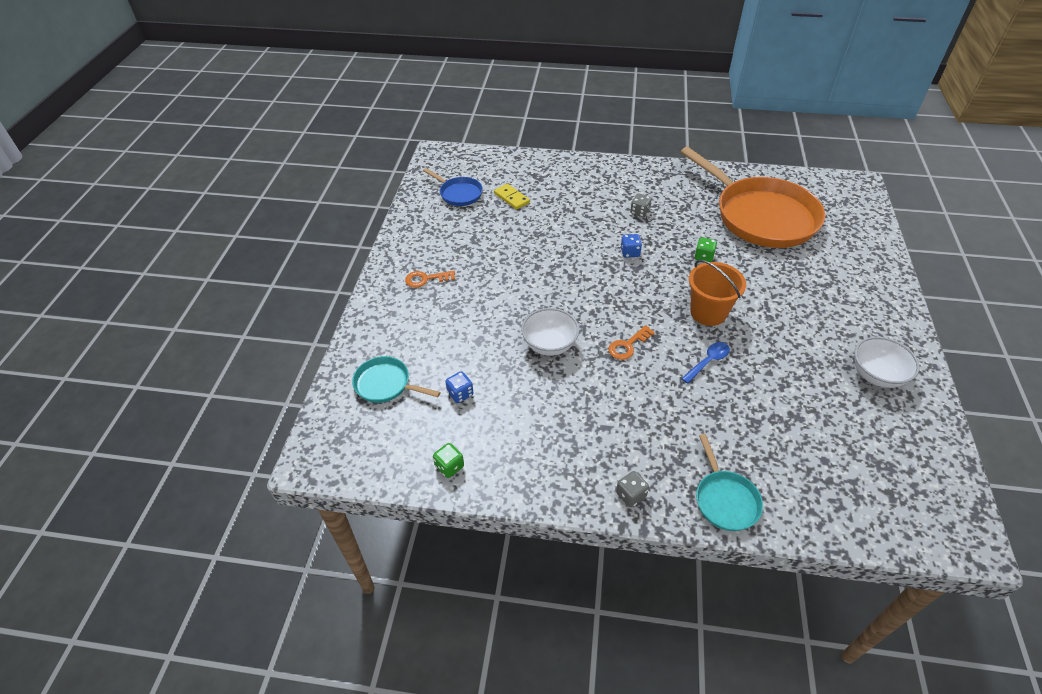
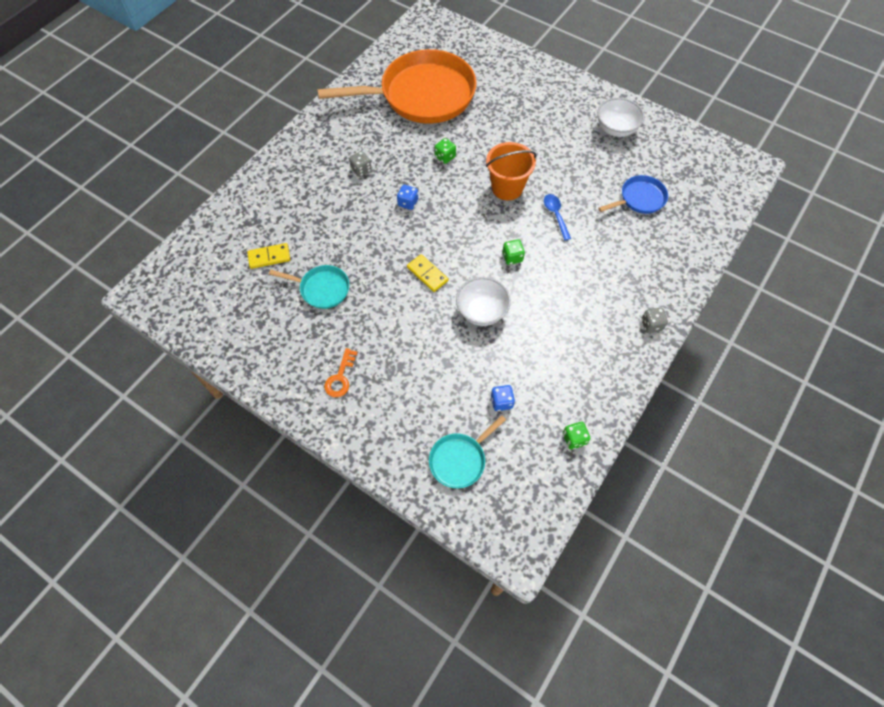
camera: 65 degrees left, 15 degrees up
(459, 193) = (227, 299): blue pan -> blue pan (639, 199)
(563, 293) = (427, 274): none -> yellow domino
(628, 345) = (512, 257): orange key -> green dice
(725, 499) = (677, 271): turquoise pan -> turquoise pan (321, 289)

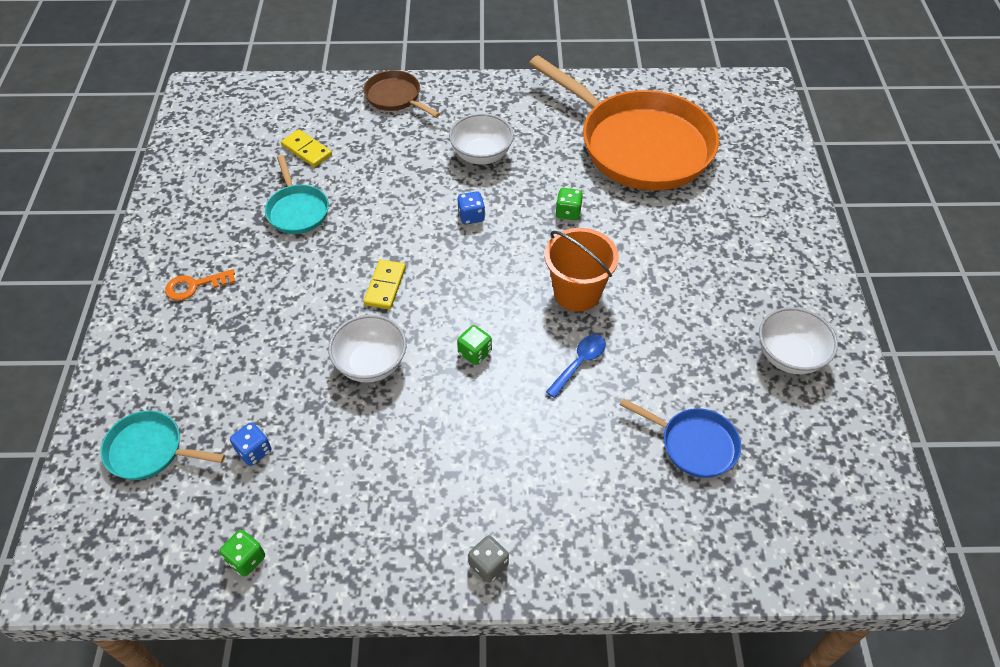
camera: 55 degrees right, 10 degrees down
(265, 184) = (395, 97): none -> brown pan
(361, 170) = (481, 155): grey dice -> white bowl

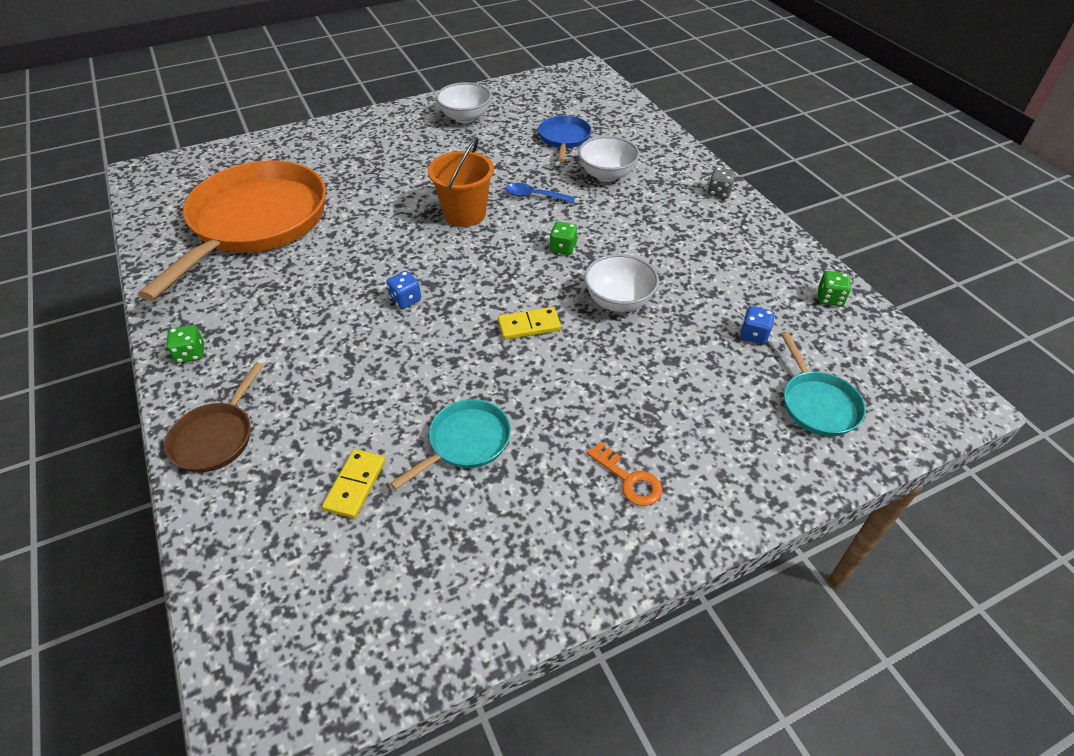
camera: 115 degrees left, 5 degrees down
(481, 155) = (307, 322): white bowl -> white bowl (606, 175)
(568, 212) = (370, 242): green dice -> green dice (191, 354)

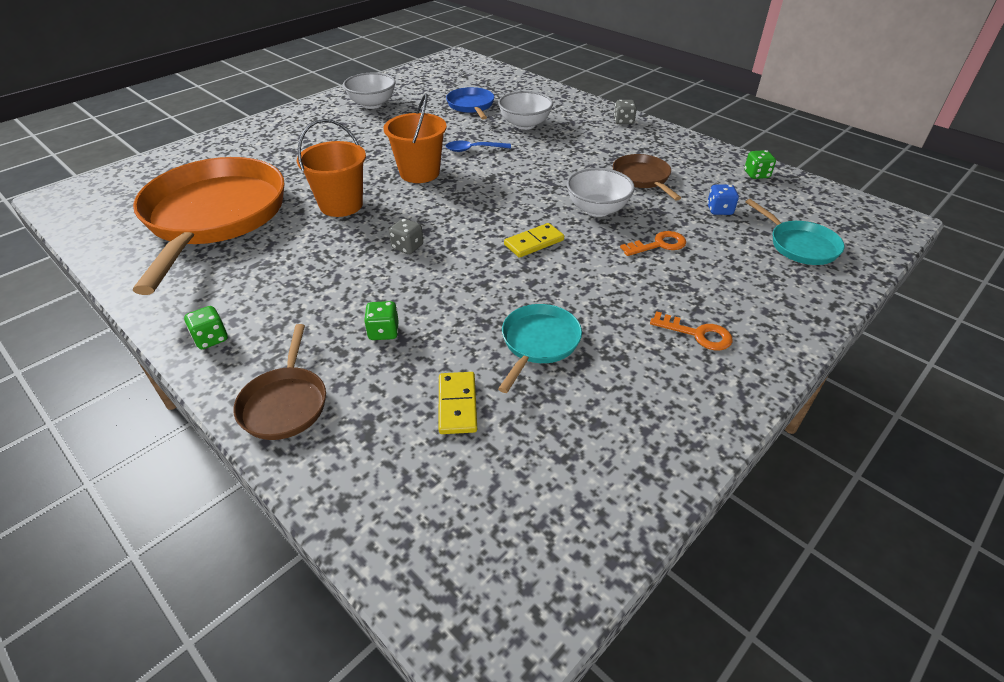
camera: 20 degrees left, 5 degrees down
(371, 235) = (341, 205): none -> orange bucket
(405, 300) = (407, 247): blue dice -> grey dice
(563, 248) = (524, 181): green dice -> green dice (383, 332)
(657, 361) = (658, 245): none -> orange key
(693, 273) = (642, 178): none -> brown pan

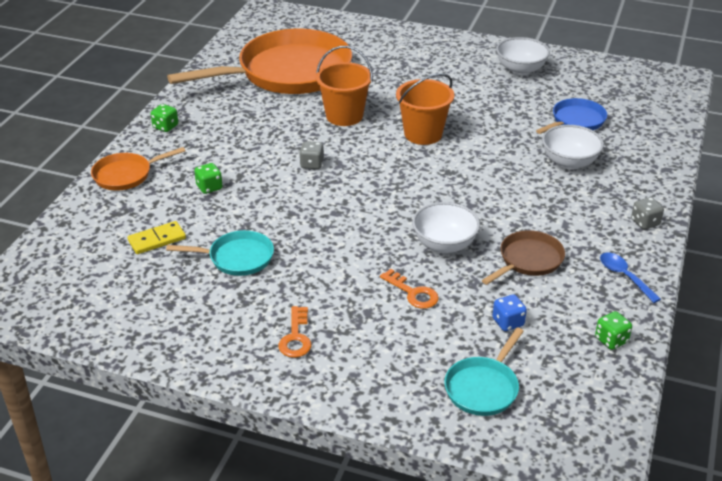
camera: 65 degrees right, 5 degrees down
(285, 403) = (126, 175): brown pan -> orange pan
(473, 149) = (490, 148): blue spoon -> blue spoon (624, 276)
(534, 243) = (363, 223): yellow domino -> none

